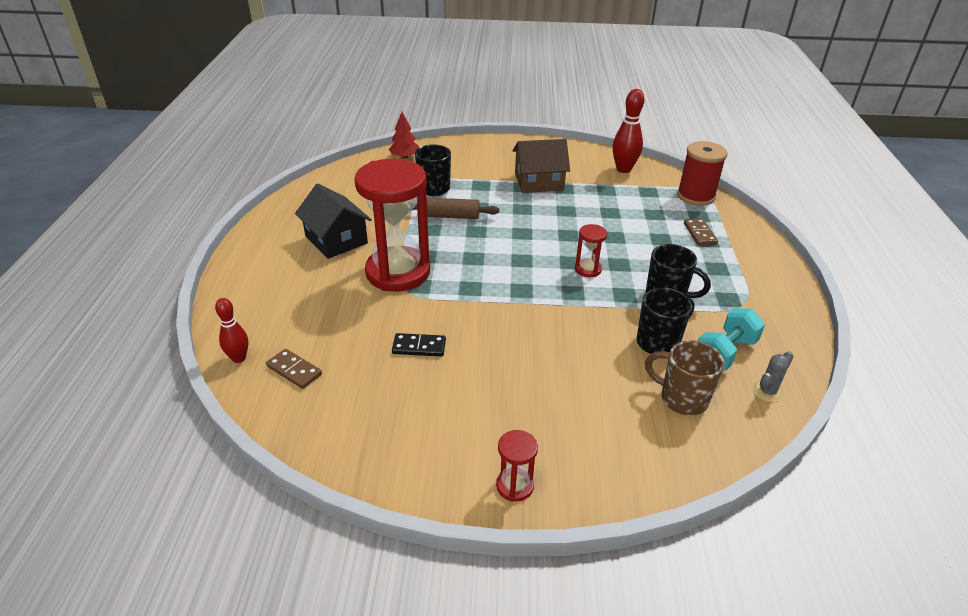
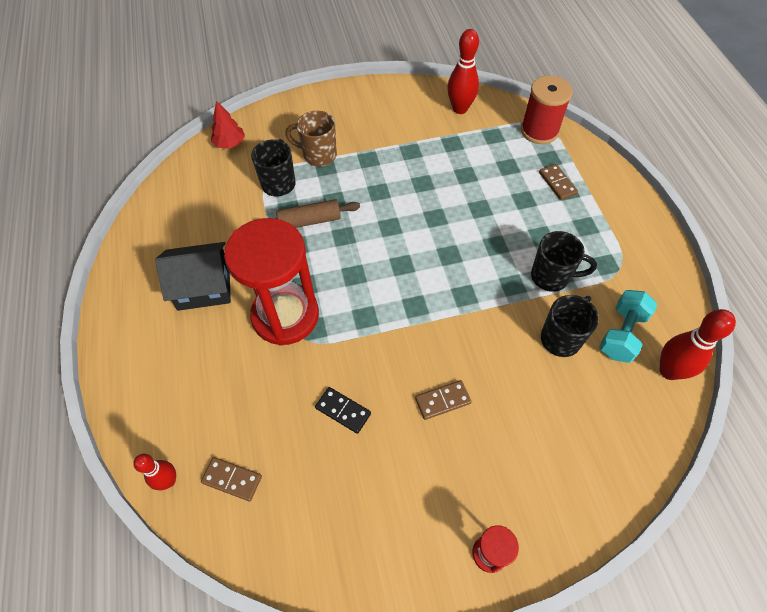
camera: 15 degrees left, 20 degrees up
(336, 240) = (204, 287): black house -> black house turned 45 degrees counterclockwise
(419, 347) = (343, 410): black domino -> black domino turned 45 degrees clockwise
(518, 361) = (443, 401): none -> brown domino
(539, 182) = (382, 148): brown house -> none
(588, 269) = (468, 260): red hourglass -> none
(682, 399) = (600, 402): brown mug -> brown mug (318, 155)
(767, 391) = (669, 371): grey cactus -> red bowling pin

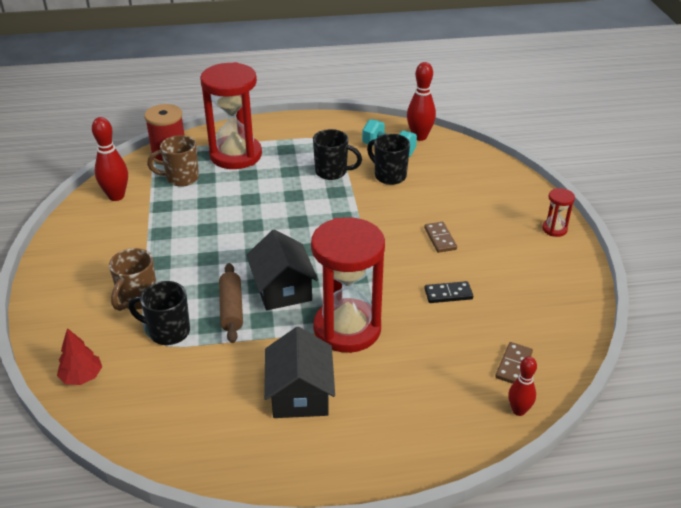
camera: 85 degrees left, 20 degrees down
(339, 256) = (282, 289): none -> black house
(343, 410) = (448, 294): black domino -> black domino turned 45 degrees clockwise
(501, 148) = (181, 178): none -> brown mug
(551, 277) = (332, 172): black mug -> black mug turned 90 degrees clockwise
(557, 183) = (236, 155): brown domino -> red hourglass

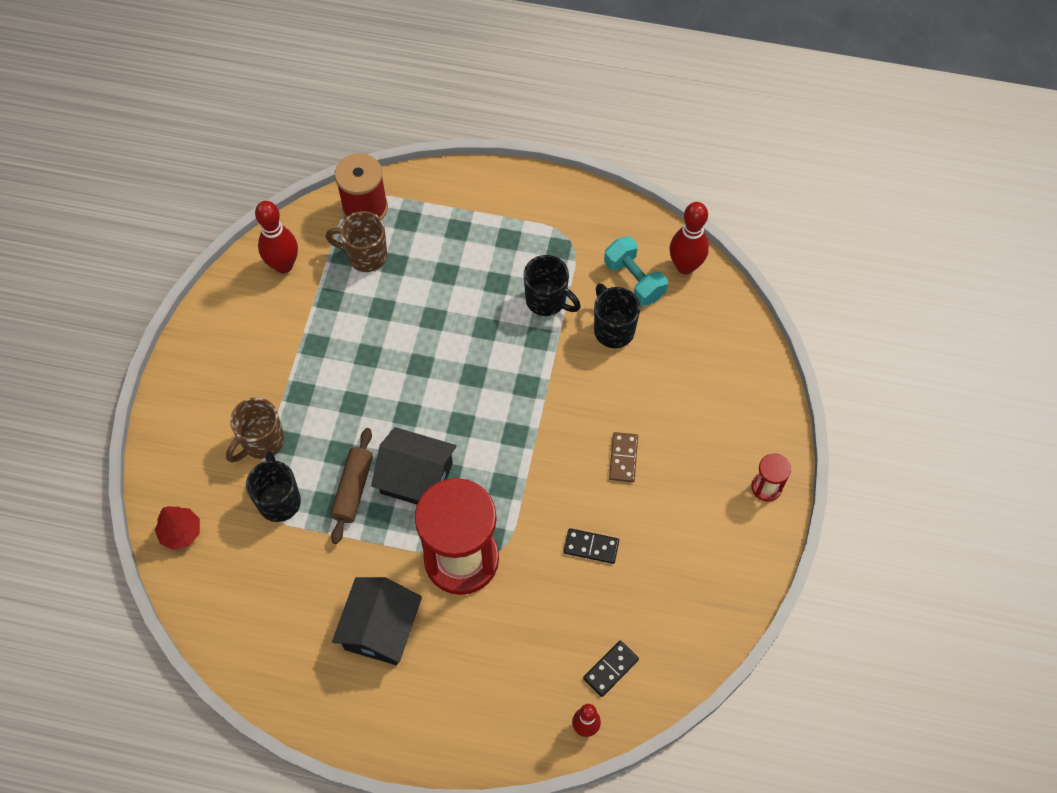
camera: 20 degrees right, 25 degrees up
(168, 332) = (279, 500): black mug -> black mug turned 45 degrees clockwise
(236, 155) = (443, 232): red hourglass -> none
(282, 289) = (416, 478): black house -> black house turned 75 degrees counterclockwise
(513, 365) = (610, 669): brown domino -> black domino

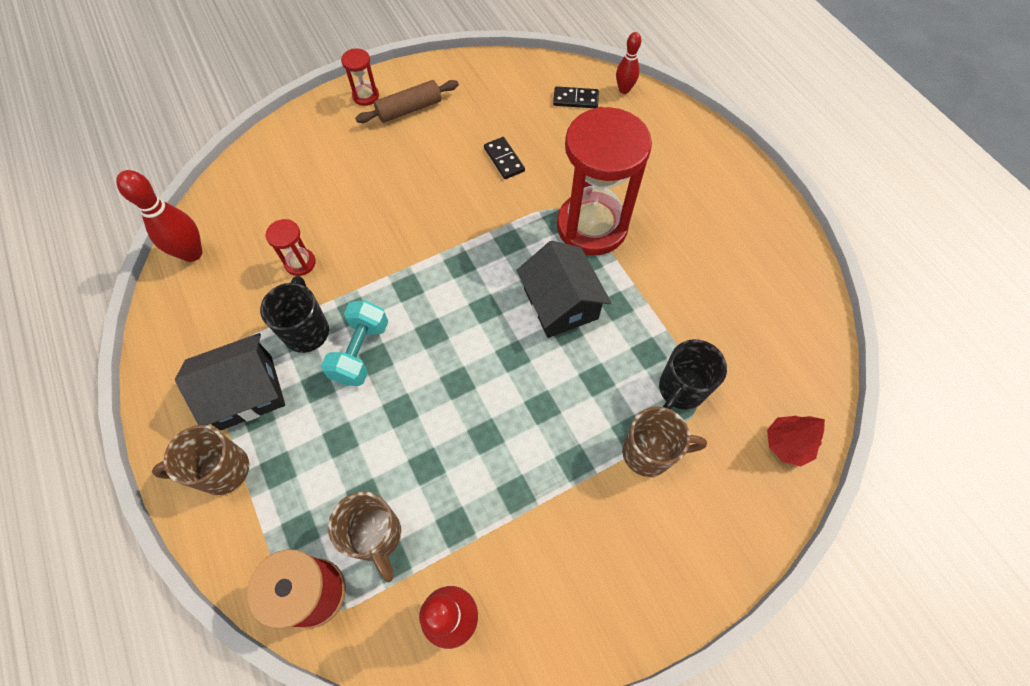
camera: 130 degrees left, 0 degrees up
(353, 489) = (614, 341): brown rolling pin -> brown rolling pin (409, 109)
(380, 628) = (692, 237): black house -> black house (246, 392)
(485, 201) = (222, 470): none -> brown mug
(613, 329) = (300, 263): black mug -> red hourglass
(623, 458) = (415, 184): brown domino -> none
(634, 280) = (234, 280): turquoise dumbbell -> turquoise dumbbell (361, 352)

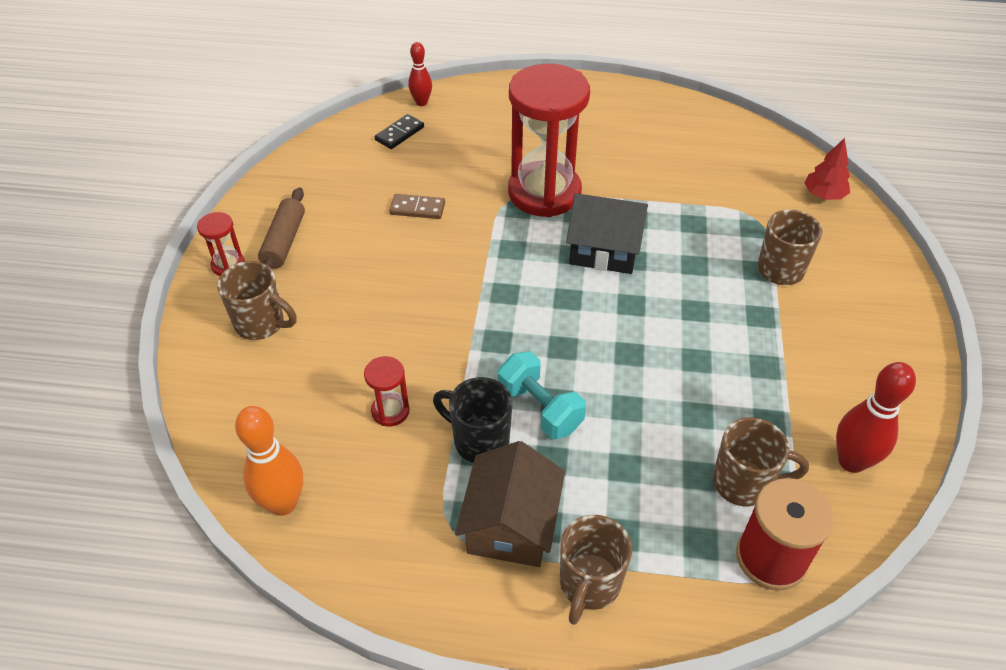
camera: 55 degrees left, 15 degrees down
(192, 253) = (283, 503): red bowling pin -> orange bowling pin
(246, 392) = (511, 524): black house -> brown house
(327, 147) = (261, 324): none -> brown mug
(504, 160) = (417, 209): black domino -> brown domino
(680, 390) = (739, 223): black mug -> none

